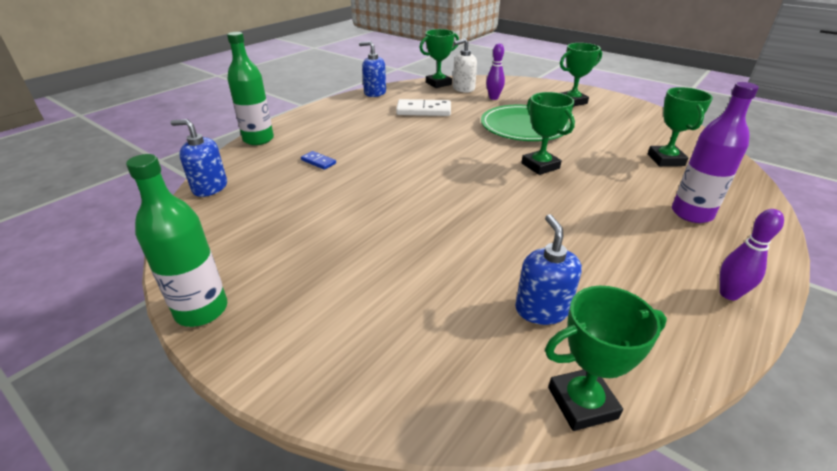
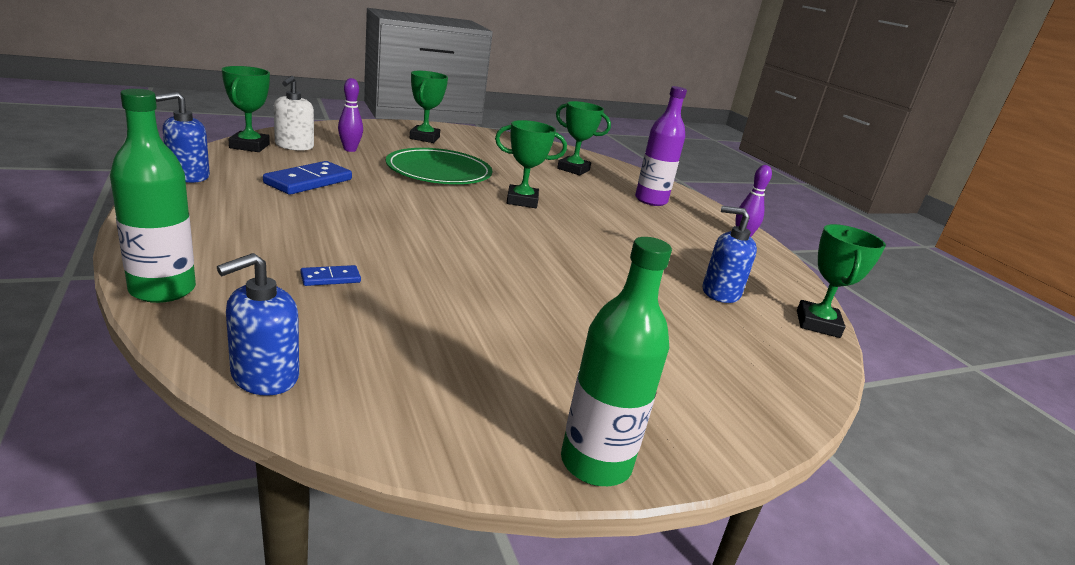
camera: 65 degrees left, 10 degrees down
(424, 110) = (308, 181): white domino -> blue domino

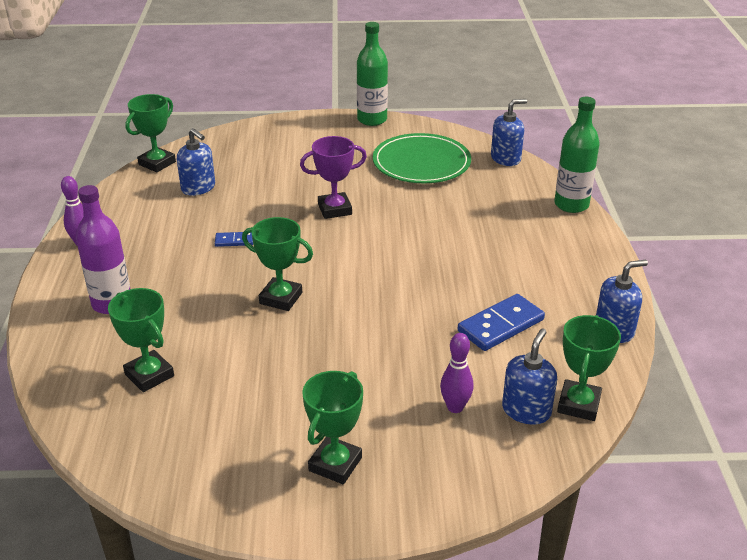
camera: 155 degrees left, 10 degrees up
(294, 146) = (526, 410): white soap dispenser -> blue soap dispenser
(330, 278) = (477, 209): blue domino -> blue domino (234, 241)
(439, 171) = (351, 356): green plate -> green plate (421, 163)
(531, 273) = (334, 209): none -> purple trophy

